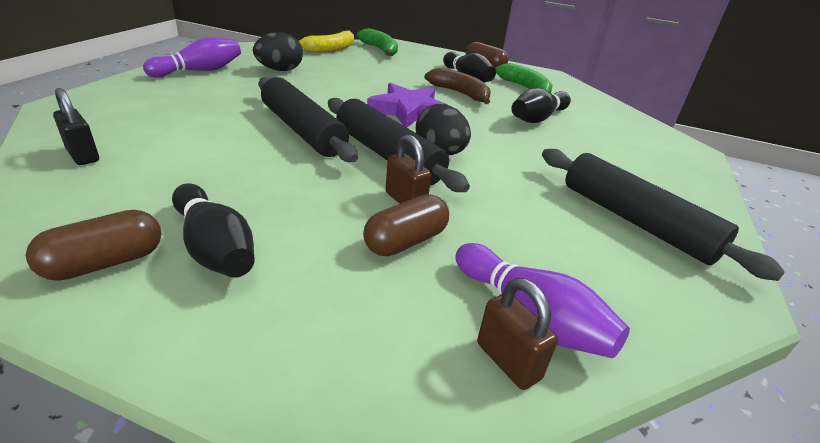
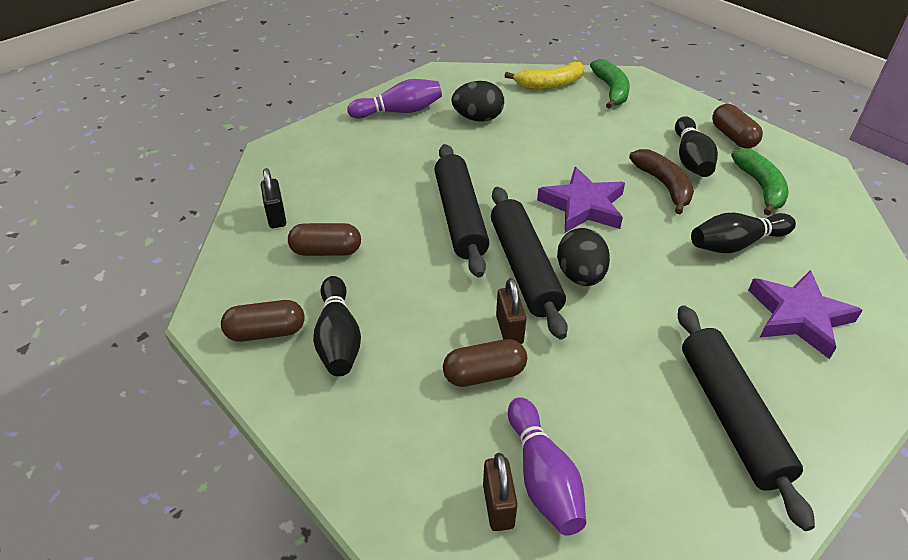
camera: 30 degrees right, 10 degrees up
(163, 174) = (326, 251): none -> brown capsule
(616, 151) = (799, 317): none -> purple star

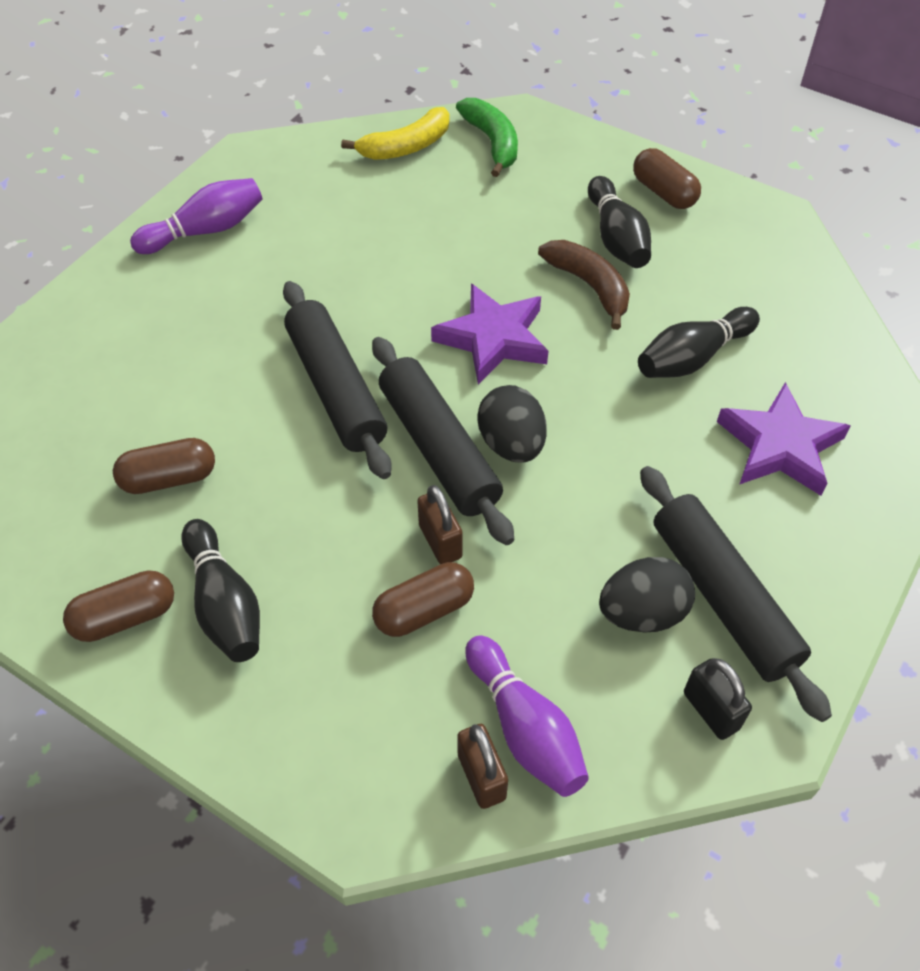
camera: 15 degrees left, 10 degrees up
(276, 216) = (81, 439): black padlock -> black padlock (711, 710)
(478, 118) = (320, 222): black egg -> black egg (642, 613)
(760, 187) = (709, 266): green banana -> none

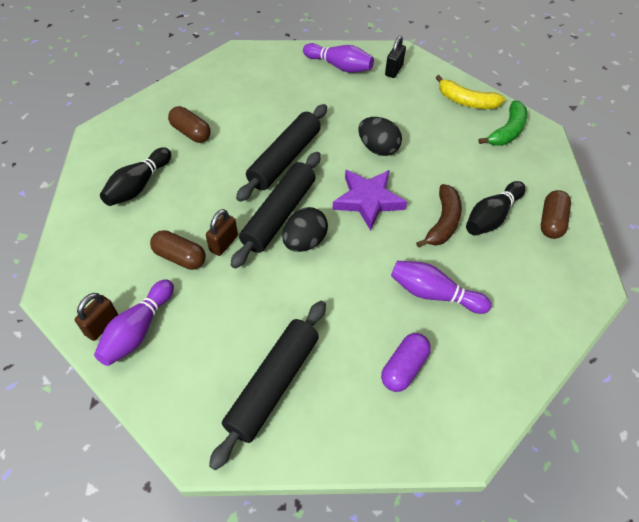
camera: 55 degrees right, 0 degrees up
(125, 617) = (112, 159): brown capsule -> none
(642, 613) = (237, 350): black egg -> black egg (378, 148)
(692, 358) = (434, 294): black bowling pin -> purple bowling pin
(711, 710) = (195, 411): black padlock -> black padlock (394, 70)
(780, 446) = (404, 368): purple star -> purple capsule

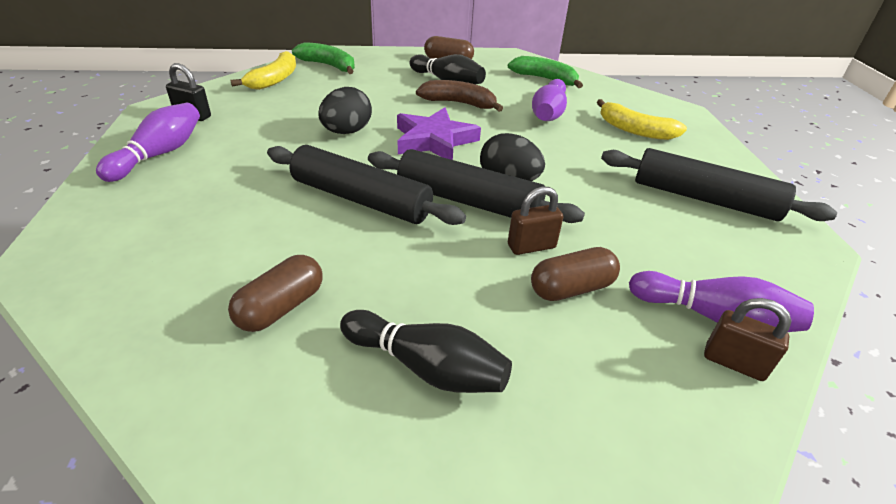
camera: 95 degrees left, 15 degrees down
(180, 257) = (571, 288): brown capsule -> brown capsule turned 45 degrees clockwise
(224, 243) = (531, 246): brown padlock -> brown padlock turned 45 degrees counterclockwise
(404, 368) = (635, 130): purple capsule -> yellow banana
(525, 308) = (545, 79): none -> green banana

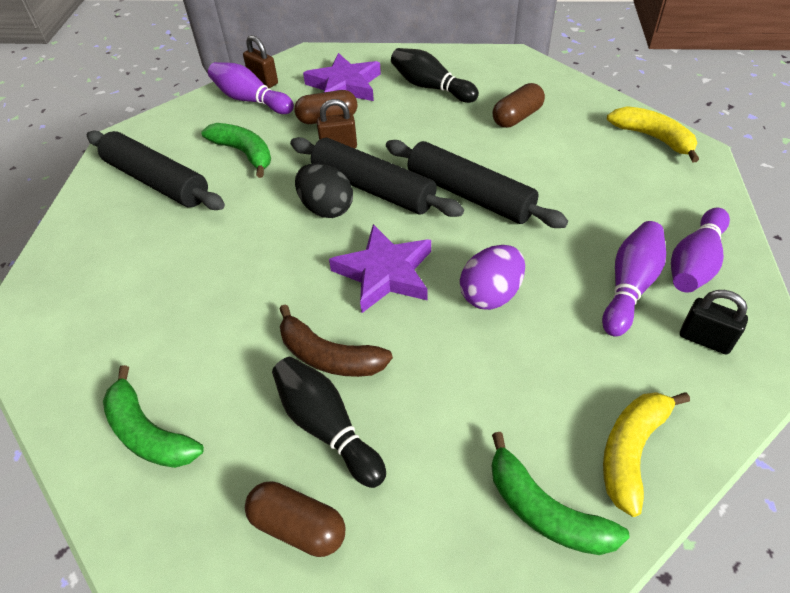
camera: 165 degrees left, 10 degrees up
(347, 132) = (491, 294): black egg -> purple egg
(548, 113) = (211, 325): purple bowling pin -> purple bowling pin (629, 286)
(584, 360) = (344, 86): none -> purple star
(635, 130) = (126, 281): yellow banana -> yellow banana (653, 138)
(642, 232) = (244, 153): none -> green banana

